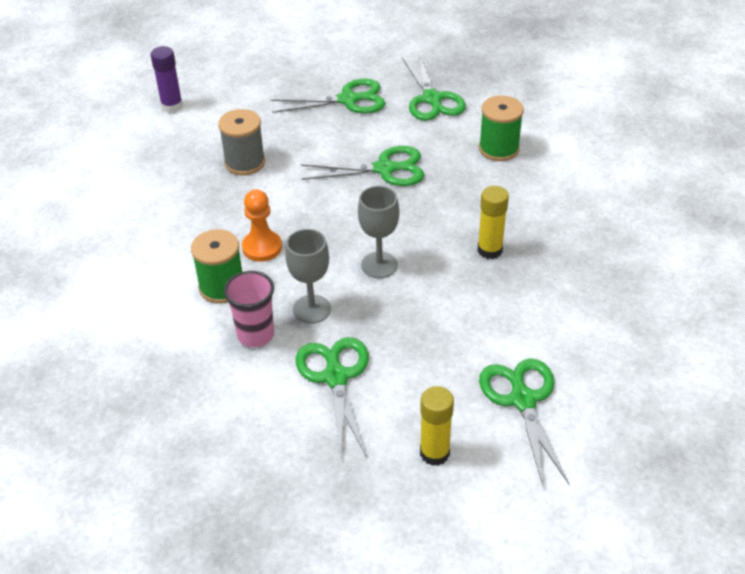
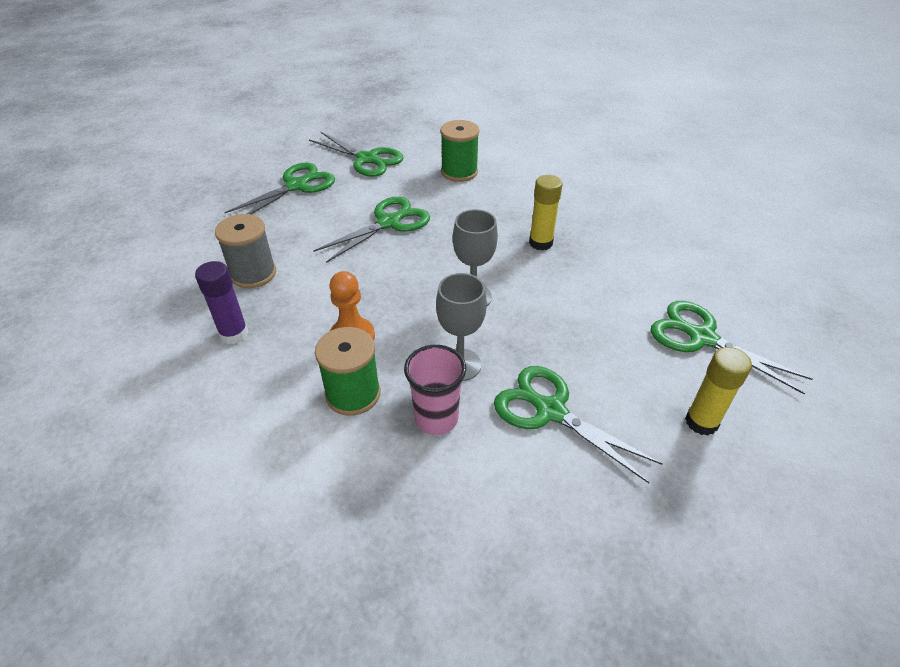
camera: 40 degrees left, 0 degrees up
(172, 106) = (120, 259): purple glue stick -> purple glue stick (234, 334)

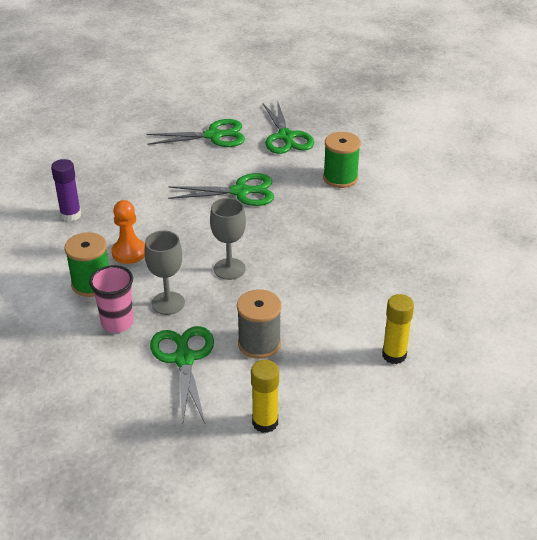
camera: 40 degrees right, 5 degrees down
(253, 274) = (120, 184): grey spool -> grey spool (259, 343)
(540, 243) = (326, 259): yellow glue stick -> yellow glue stick (394, 355)
(701, 337) = (345, 381): green scissors -> none

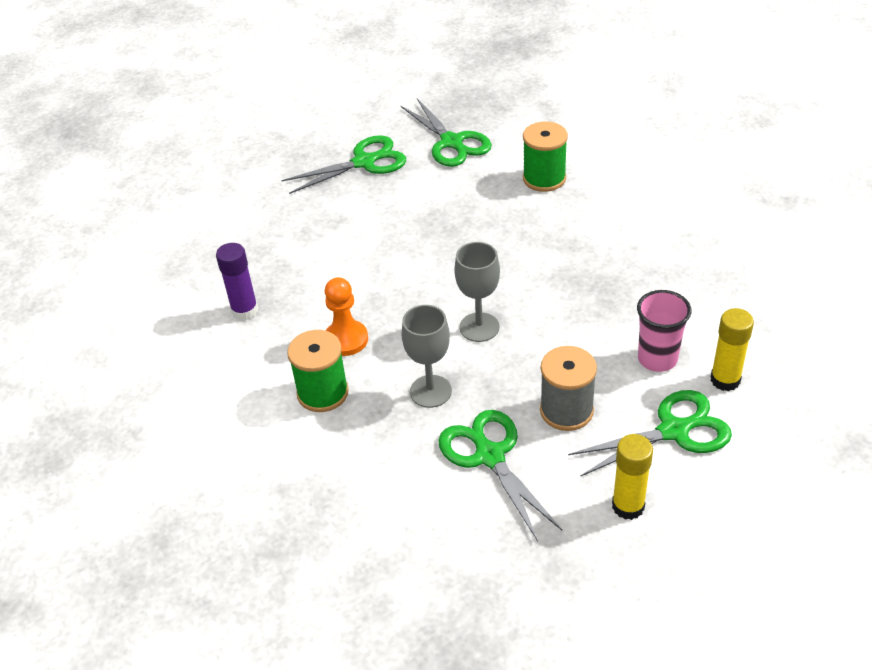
camera: 15 degrees left, 5 degrees up
(117, 323) = (383, 434): pink cup -> pink cup (657, 359)
(241, 192) = (437, 226): green scissors -> green scissors (674, 431)

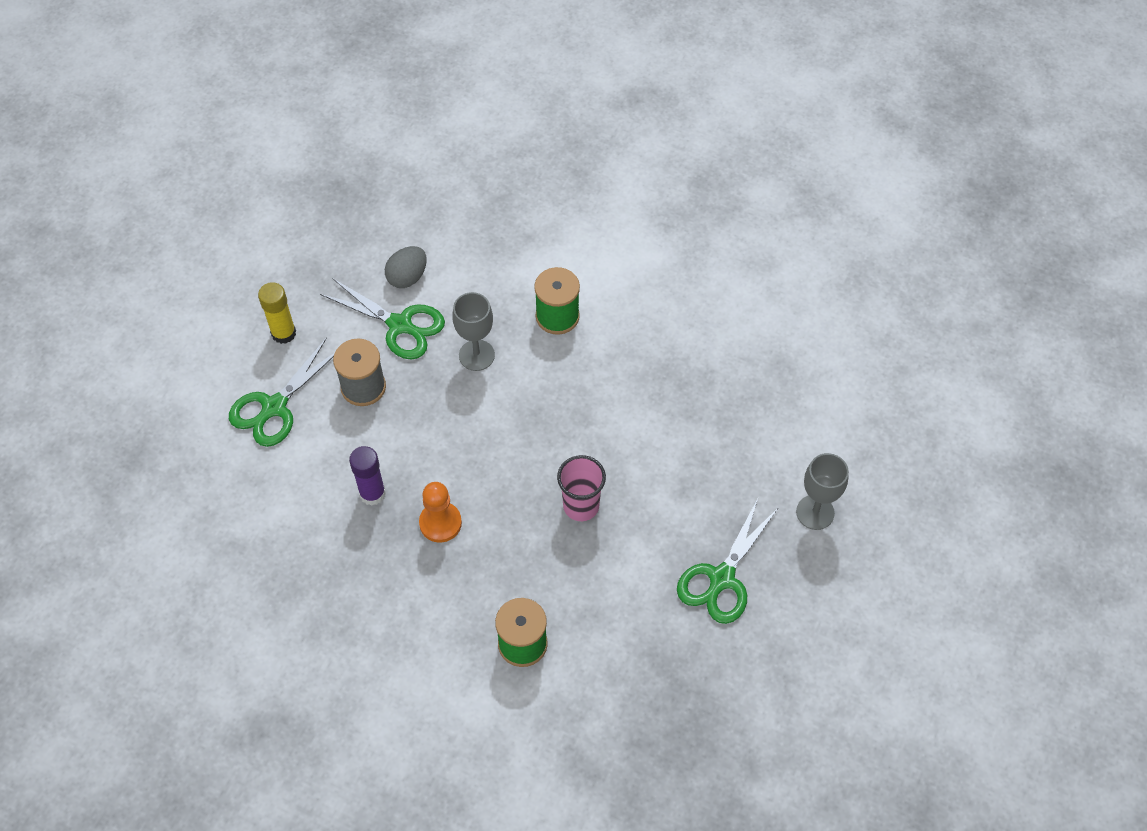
camera: 145 degrees right, 15 degrees up
(245, 311) = (681, 356): purple glue stick -> purple glue stick (372, 493)
(346, 339) = (576, 369): orange pawn -> orange pawn (440, 523)
(447, 506) = (407, 277): none -> grey egg
(452, 143) = (653, 654): green scissors -> none
(479, 327) = (476, 431): grey goblet -> grey goblet (815, 512)
(657, 359) = (313, 468): pink cup -> pink cup (581, 506)
(725, 380) = (250, 472): yellow glue stick -> none

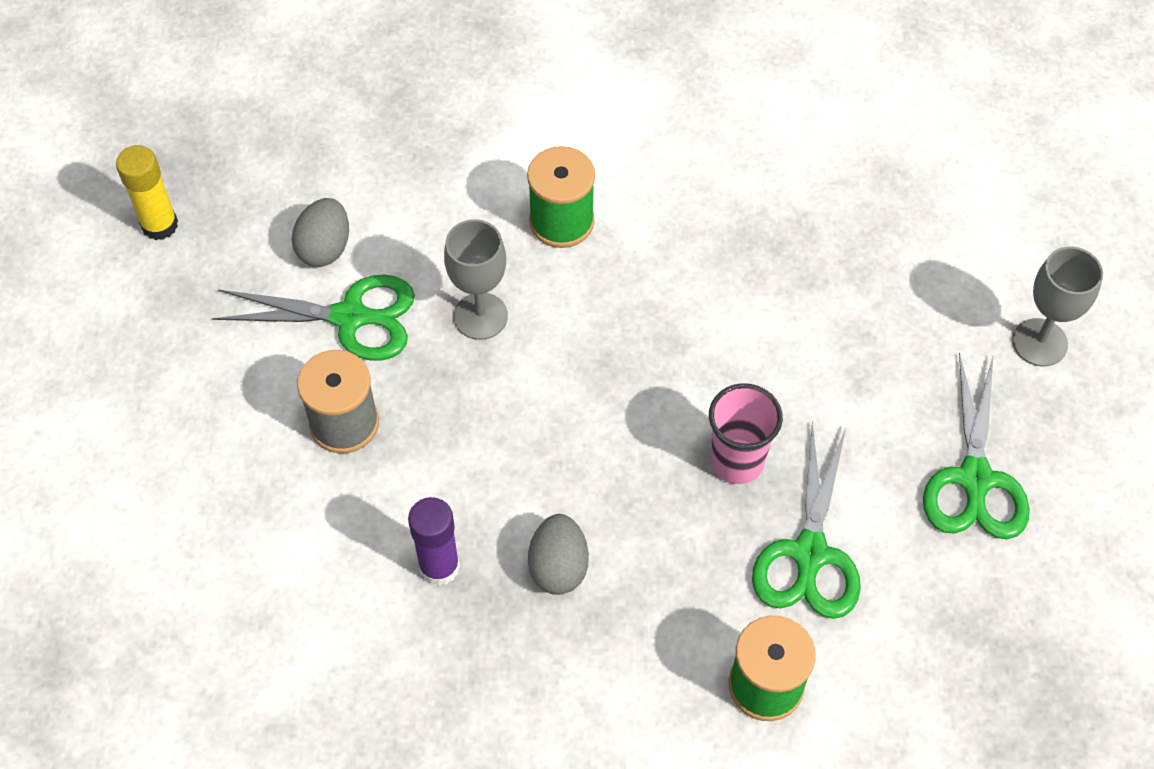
camera: 25 degrees left, 0 degrees up
(274, 407) = (228, 504): green scissors -> green scissors (809, 554)
(283, 333) = (186, 394): yellow glue stick -> yellow glue stick (160, 225)
(440, 523) = (558, 567): orange pawn -> grey egg

